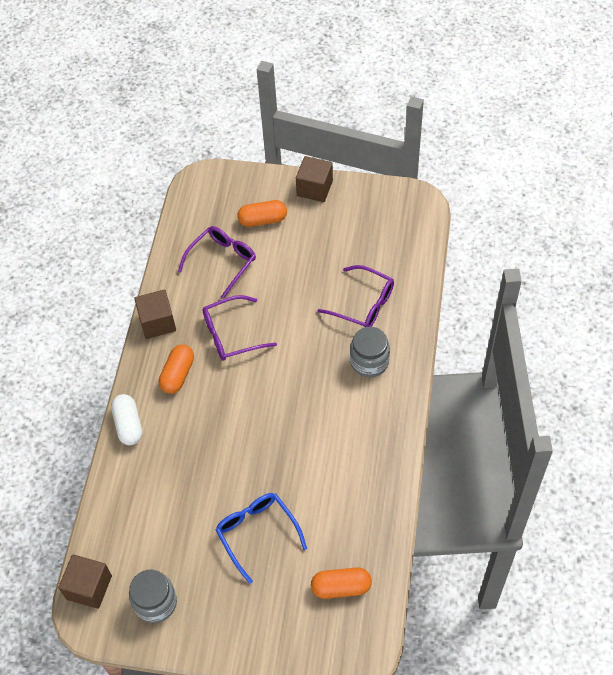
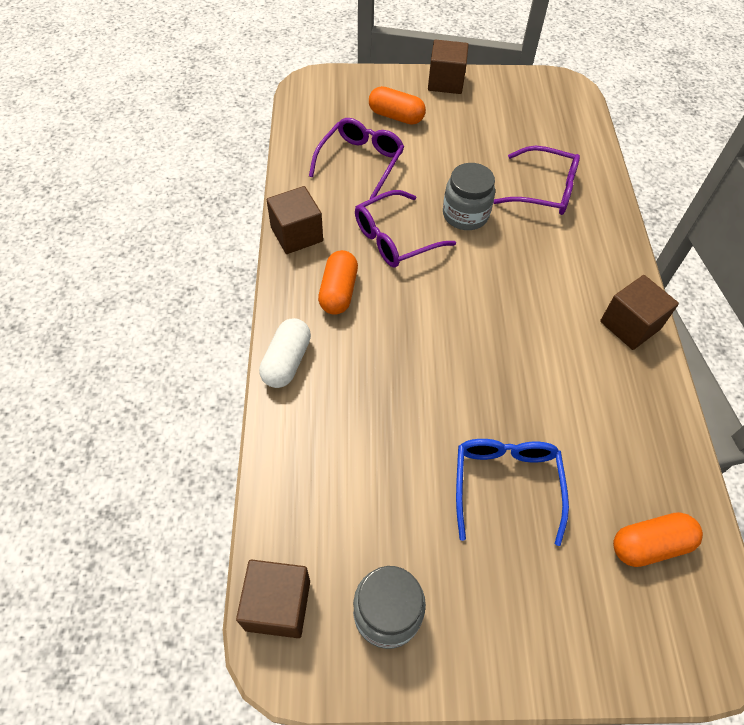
camera: 15 degrees left, 0 degrees up
(128, 425) = (287, 361): white capsule -> white capsule turned 45 degrees clockwise
(257, 533) = (506, 484): blue glasses -> blue glasses turned 45 degrees clockwise
(262, 220) = (396, 116): orange capsule -> orange capsule turned 45 degrees clockwise
(369, 362) = (575, 251): grey jar -> grey jar (465, 215)
(389, 428) = (630, 325): none -> brown cube

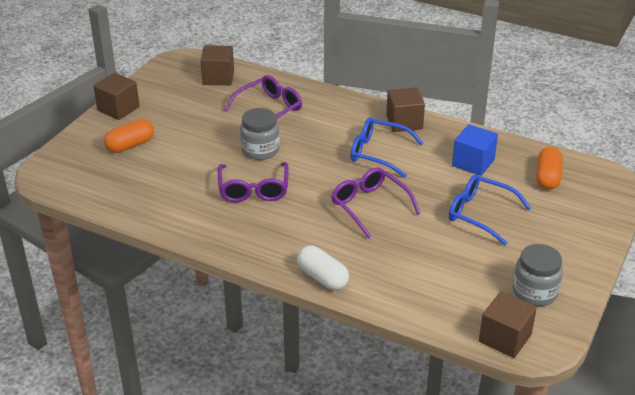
camera: 60 degrees left, 20 degrees down
(296, 234) = (206, 235): brown cube -> brown cube (218, 77)
(338, 292) = (280, 232): orange capsule -> none
(360, 162) = (161, 179): purple glasses -> purple glasses (369, 206)
(545, 323) = (378, 153): none -> blue glasses
(608, 435) = (473, 163): none -> blue cube

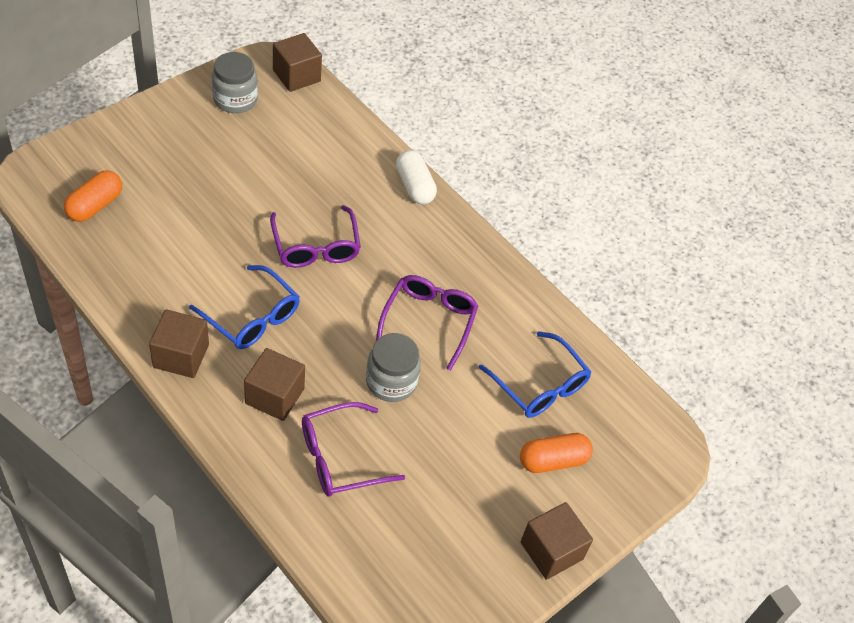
camera: 165 degrees left, 15 degrees up
(218, 77) = (379, 567): brown cube -> brown cube (274, 396)
(473, 163) = (155, 258): blue cube -> none
(480, 214) = (210, 191): blue glasses -> blue glasses (540, 385)

